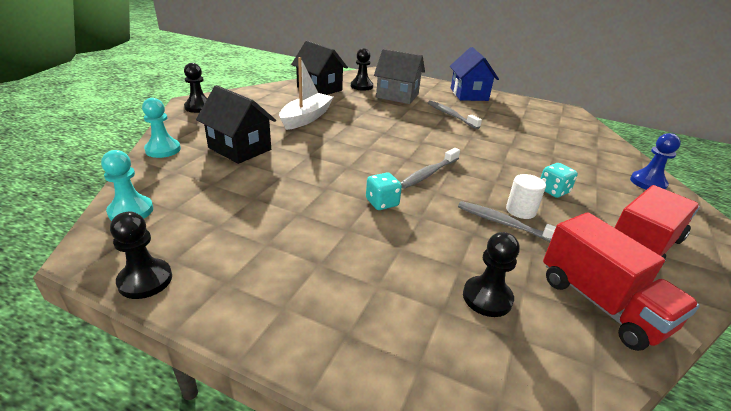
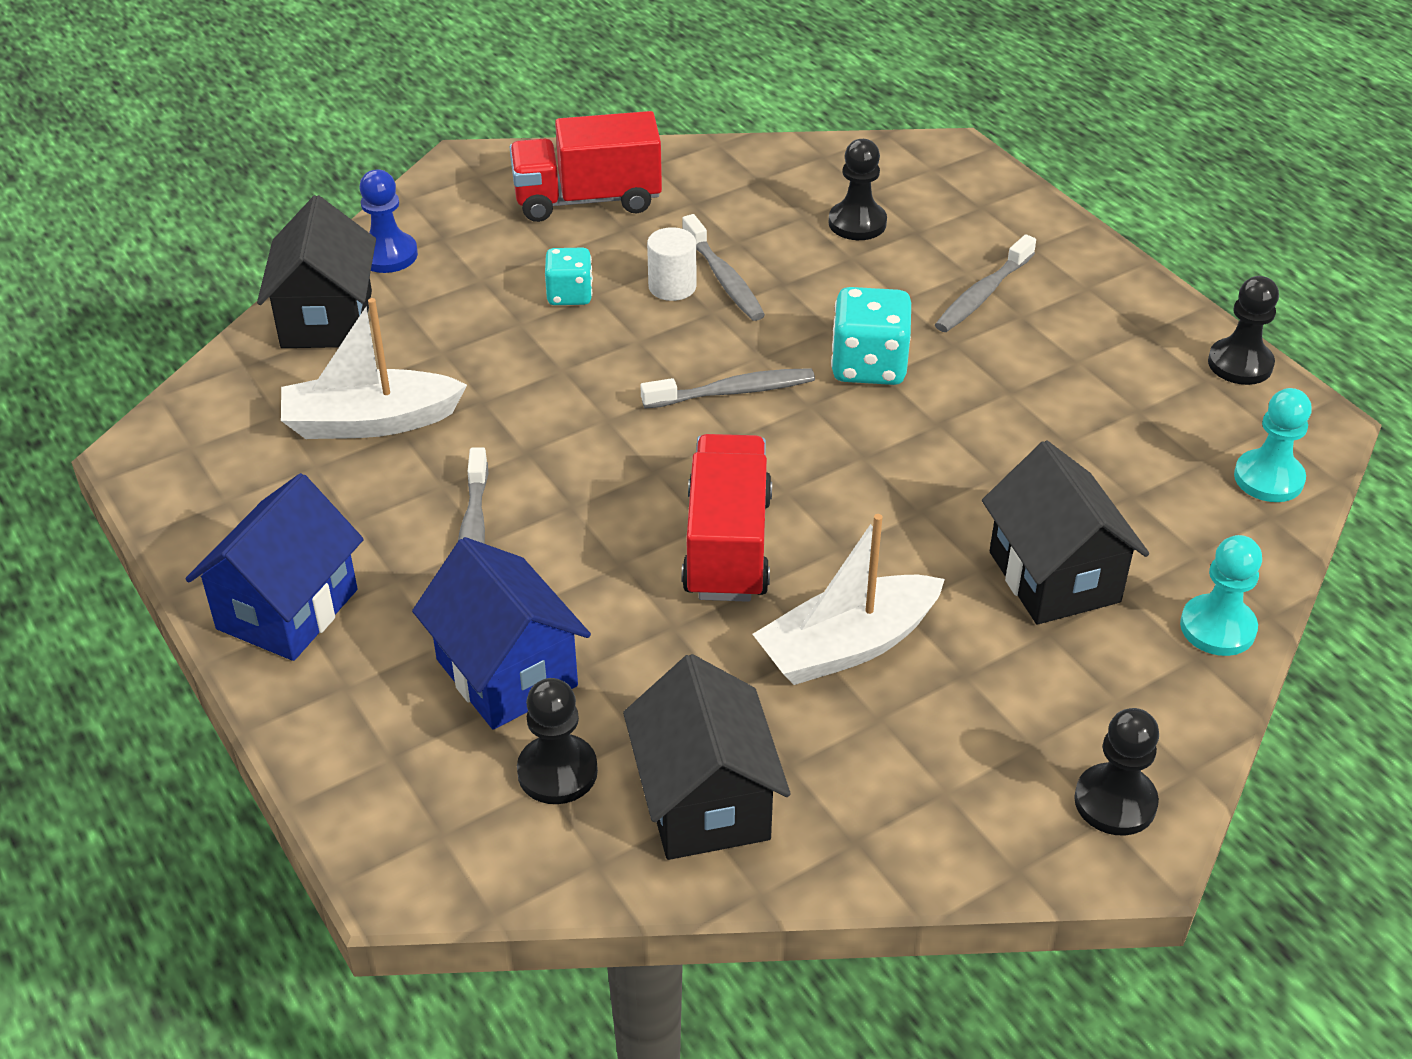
camera: 145 degrees left, 10 degrees up
(354, 270) = (982, 295): none -> grey toothbrush
(382, 203) = (869, 366): turquoise dice -> turquoise dice, size x1.58
(397, 96) = (507, 672): grey house -> blue house
(530, 131) = (370, 422): none -> white boat
(601, 303) = (741, 181): red truck -> red truck (727, 546)
(609, 153) = (327, 319): none -> black house

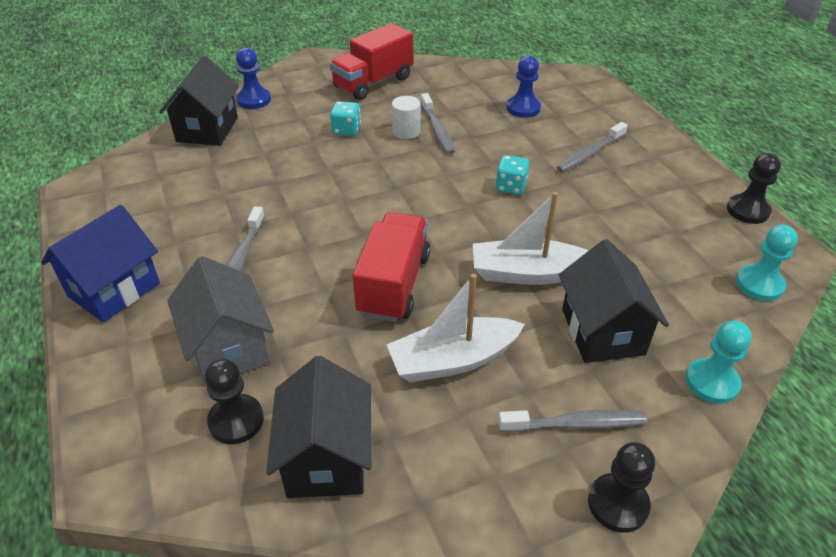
camera: 10 degrees right, 0 degrees up
(370, 422) = (208, 186): white boat -> white boat (528, 273)
(507, 672) = (229, 348): blue house -> grey house
(587, 200) = (373, 82): red truck -> red truck turned 45 degrees counterclockwise
(733, 392) = (424, 192): grey toothbrush -> grey toothbrush (575, 424)
(857, 223) = (523, 108): black pawn -> blue pawn
(869, 366) = (510, 187): turquoise dice -> turquoise dice, size x0.63

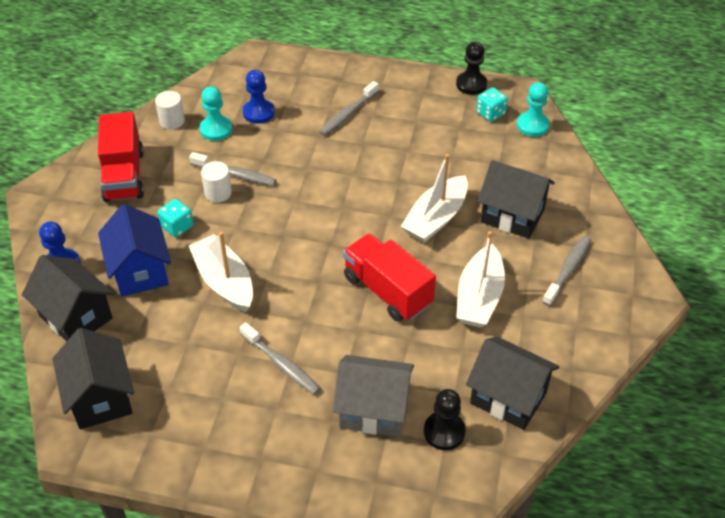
camera: 55 degrees left, 5 degrees up
(114, 289) = (247, 459): blue house -> blue house (140, 271)
(133, 178) = (100, 397): none -> black house
(309, 181) = (224, 282): none -> white boat
(457, 75) = (172, 121): none -> white cylinder
(510, 187) = (343, 175): turquoise dice -> turquoise dice (490, 113)
(589, 154) = (347, 114): grey toothbrush -> grey toothbrush turned 45 degrees clockwise
(618, 504) = (628, 285): black pawn -> none
(712, 382) = (583, 196): turquoise pawn -> turquoise pawn (216, 129)

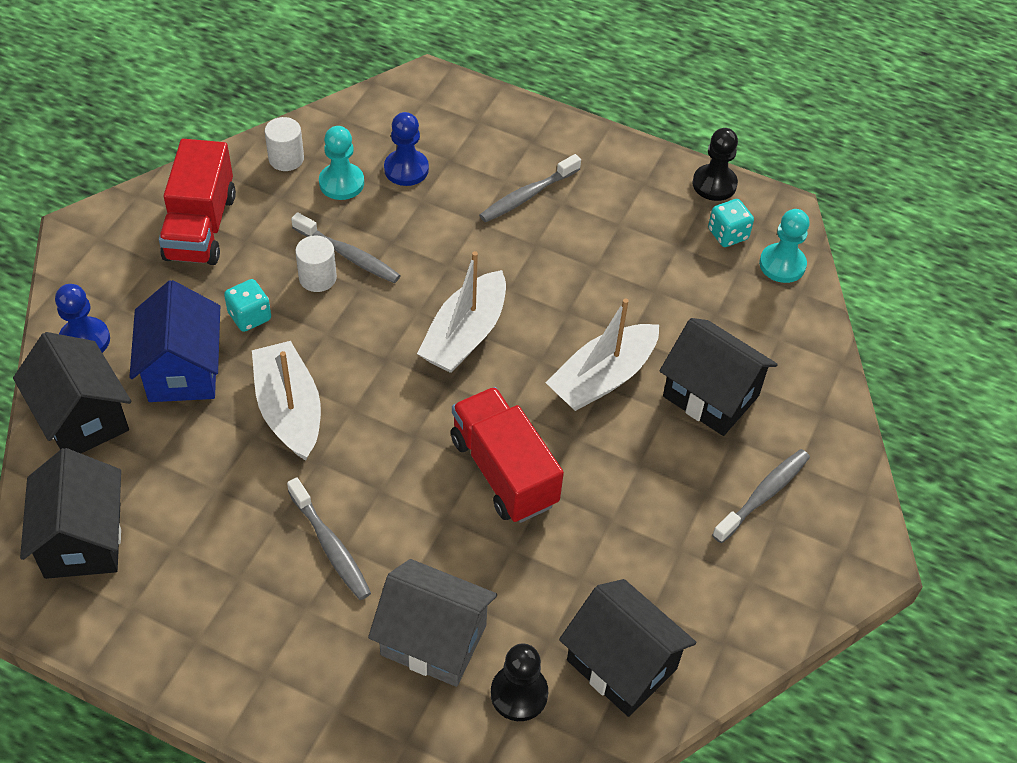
camera: 10 degrees right, 5 degrees up
(479, 297) = (627, 508): white boat -> white boat (465, 335)

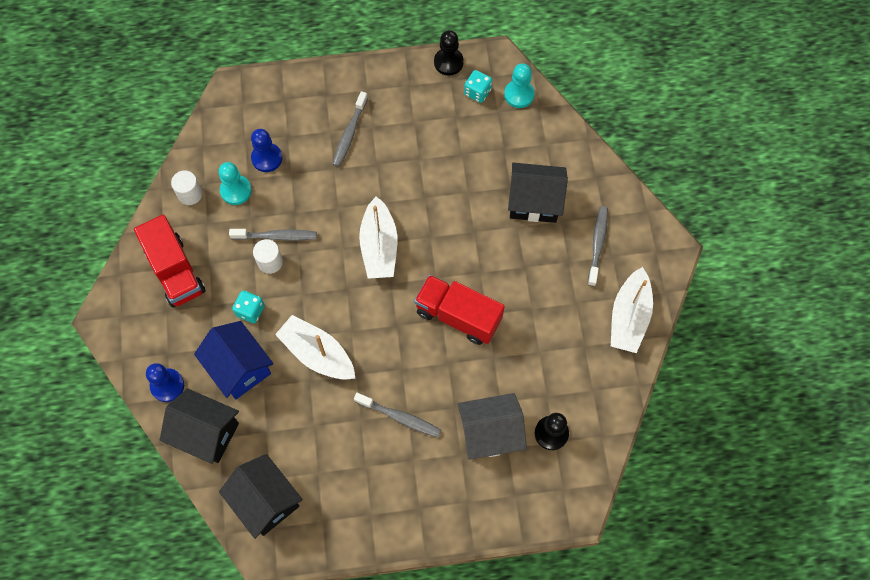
camera: 30 degrees left, 15 degrees up
(602, 378) = (471, 227): white boat -> white boat (629, 317)
(621, 664) = (589, 384): black house -> none

